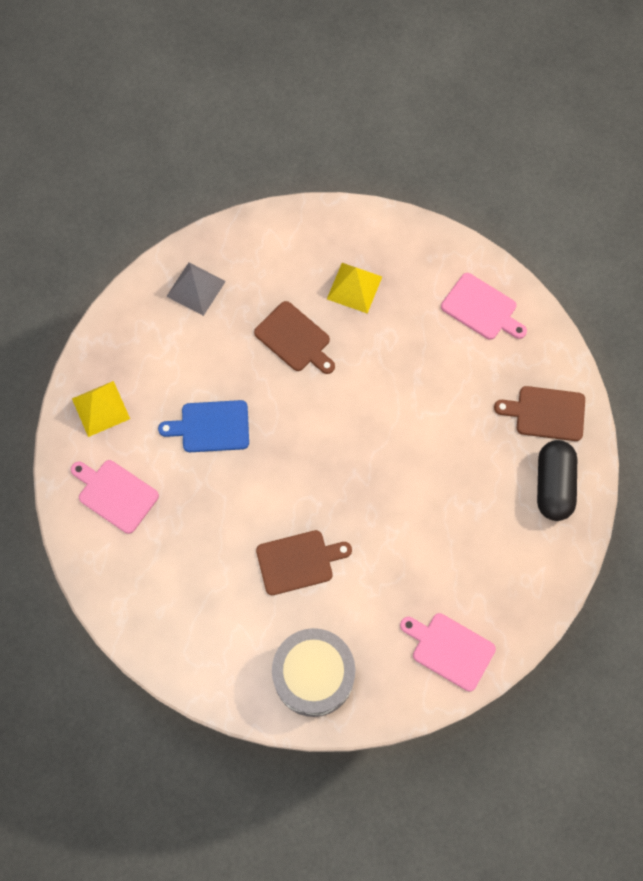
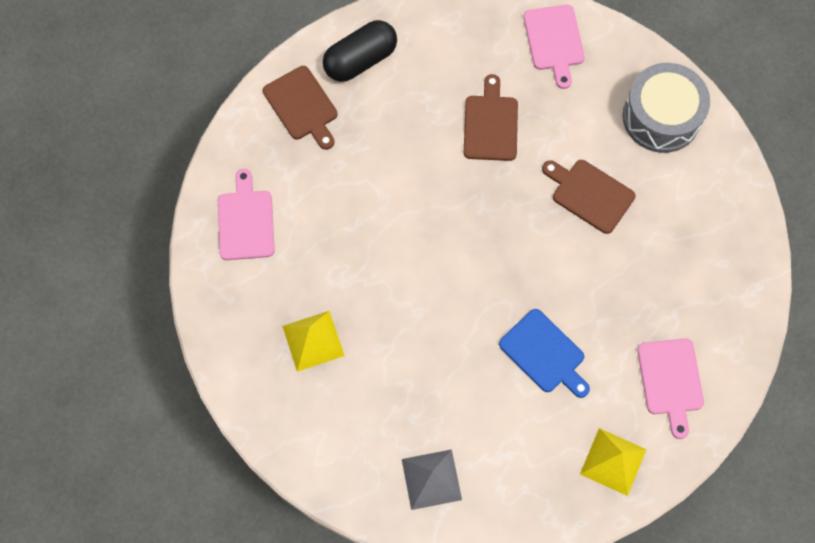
camera: 130 degrees left, 0 degrees up
(295, 339) = (405, 351): brown cutting board -> brown cutting board (490, 124)

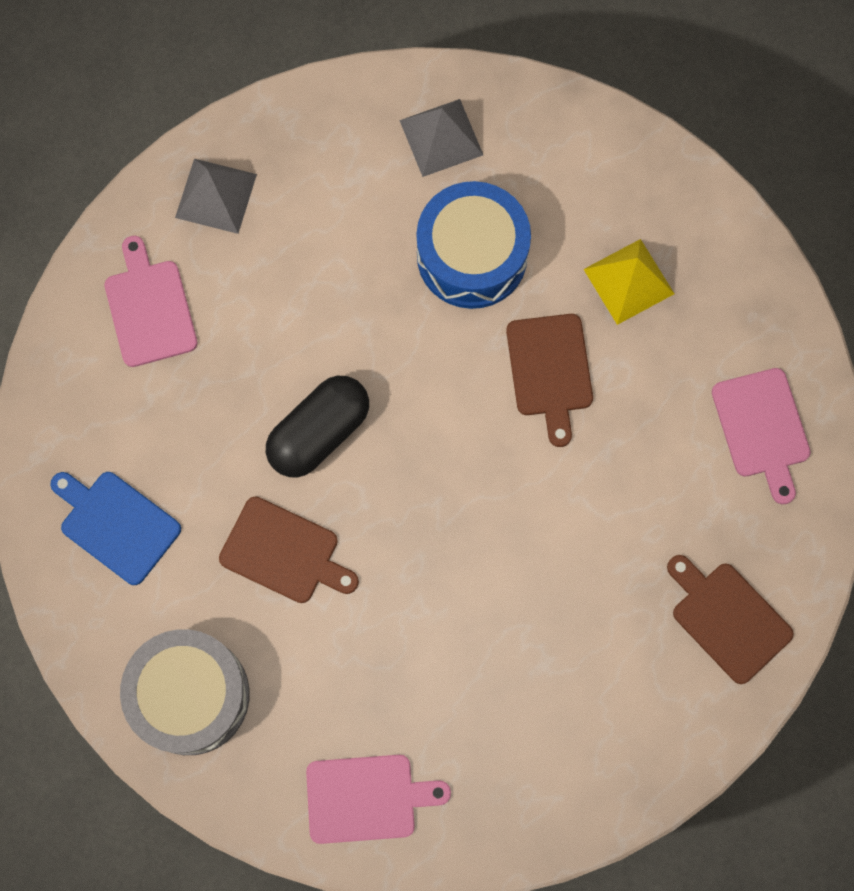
camera: 170 degrees right, 5 degrees up
(360, 60) = (658, 711): black capsule -> black capsule (319, 433)
(425, 380) = (472, 256): none -> blue drum
(490, 124) = (443, 638): brown cutting board -> brown cutting board (550, 370)
(544, 353) = (320, 316): blue cutting board -> blue cutting board (116, 524)
(554, 41) = (367, 798): pink cutting board -> pink cutting board turned 105 degrees clockwise
(613, 461) = (216, 195): yellow pyramid -> grey pyramid

